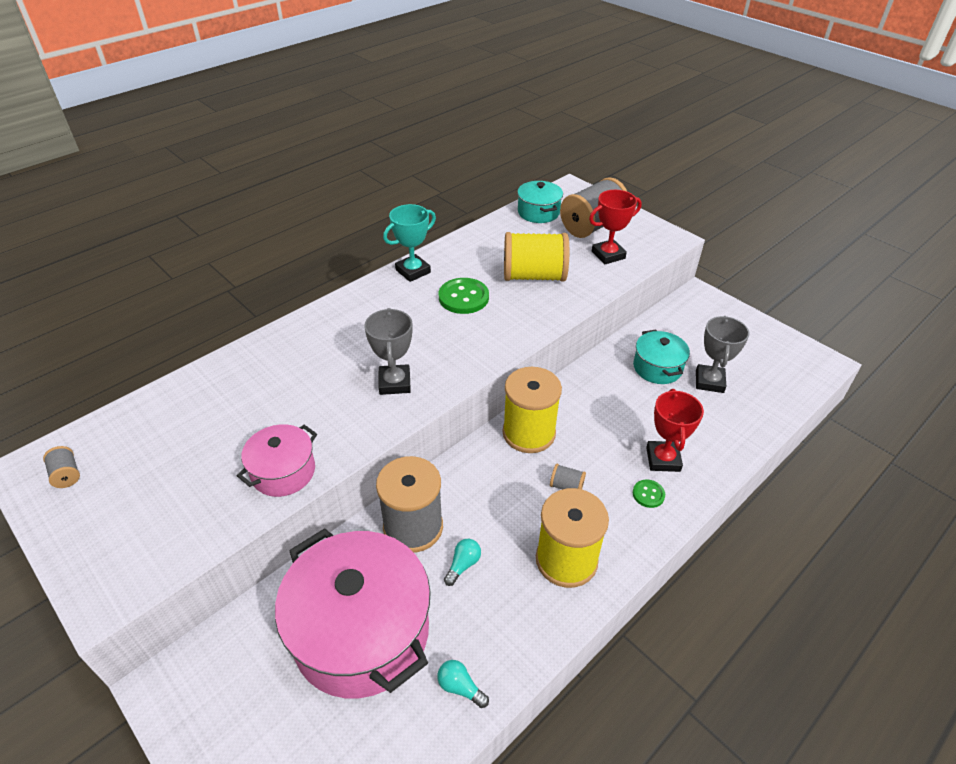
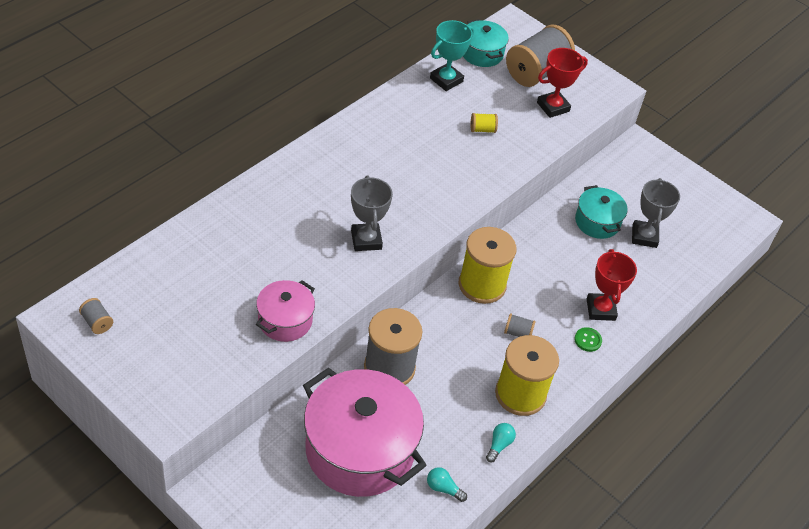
camera: 10 degrees left, 5 degrees up
(413, 271) = (364, 122): turquoise trophy -> turquoise trophy (446, 80)
(463, 297) = (417, 152): green button -> none
(463, 565) = (435, 398): turquoise light bulb -> turquoise light bulb (499, 445)
(533, 276) = (482, 129): yellow spool -> yellow spool, size x0.42

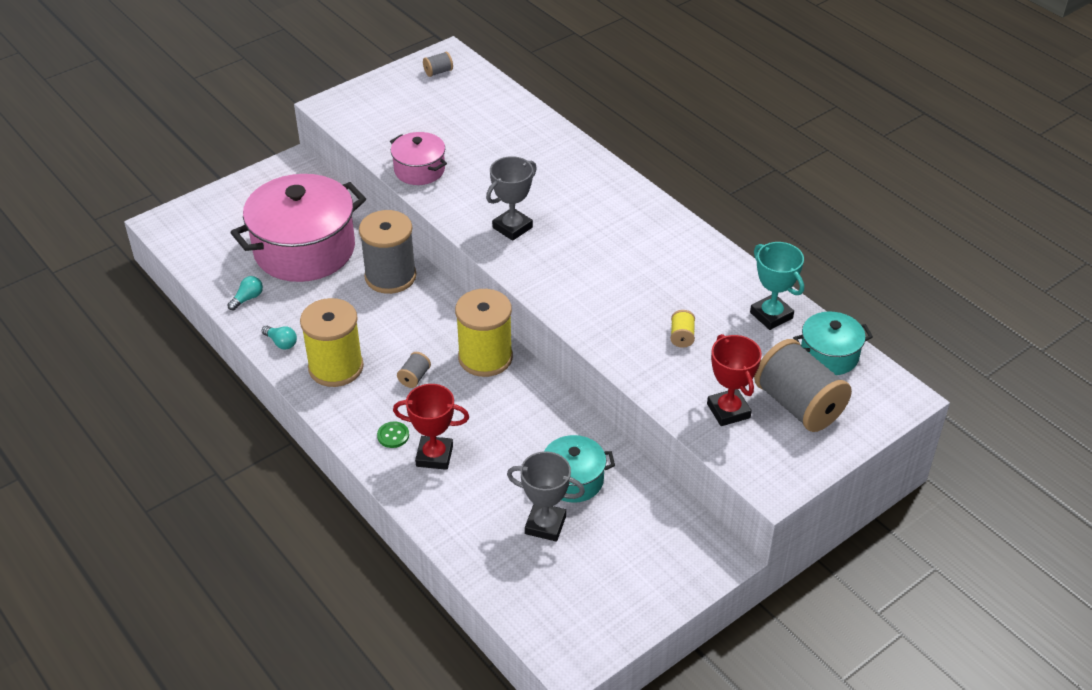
camera: 105 degrees right, 5 degrees down
(366, 240) = (512, 227): grey trophy -> grey trophy turned 45 degrees counterclockwise

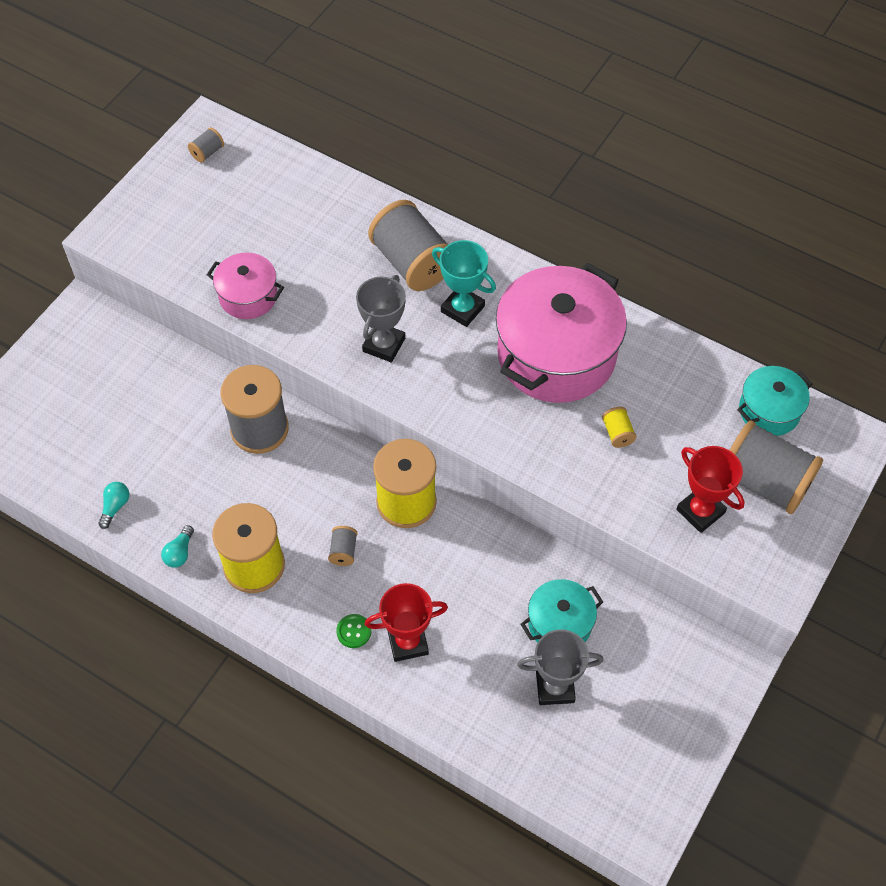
camera: 20 degrees left, 15 degrees up
(281, 342) = (180, 552): turquoise light bulb -> turquoise light bulb turned 90 degrees clockwise
(304, 250) = (148, 422): pink pot -> pink pot (556, 355)
(566, 179) = (412, 262): none -> grey spool
(771, 315) = (694, 378): turquoise trophy -> turquoise trophy (462, 309)

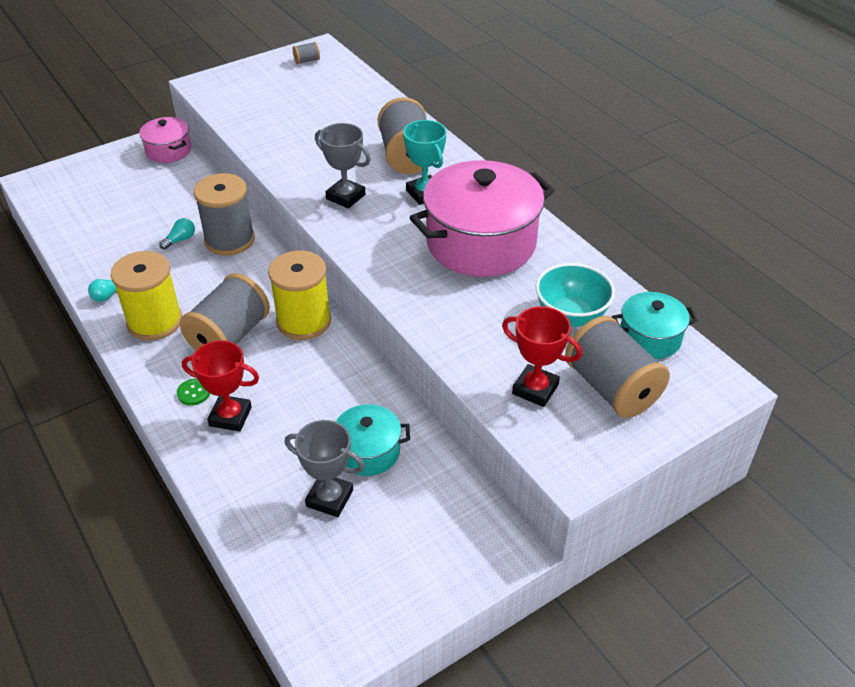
camera: 25 degrees right, 15 degrees down
(115, 507) = (89, 252): turquoise light bulb -> turquoise light bulb (180, 240)
(248, 296) = (268, 141): pink pot -> pink pot (168, 151)
(343, 551) = (229, 336): grey spool -> grey spool, size x2.40
(384, 345) = (345, 197): grey trophy -> grey trophy turned 75 degrees clockwise
(617, 433) = (497, 310): yellow spool -> none
(688, 413) = (571, 316): none -> turquoise bowl
(700, 511) = (535, 389): red trophy -> red trophy turned 45 degrees counterclockwise

